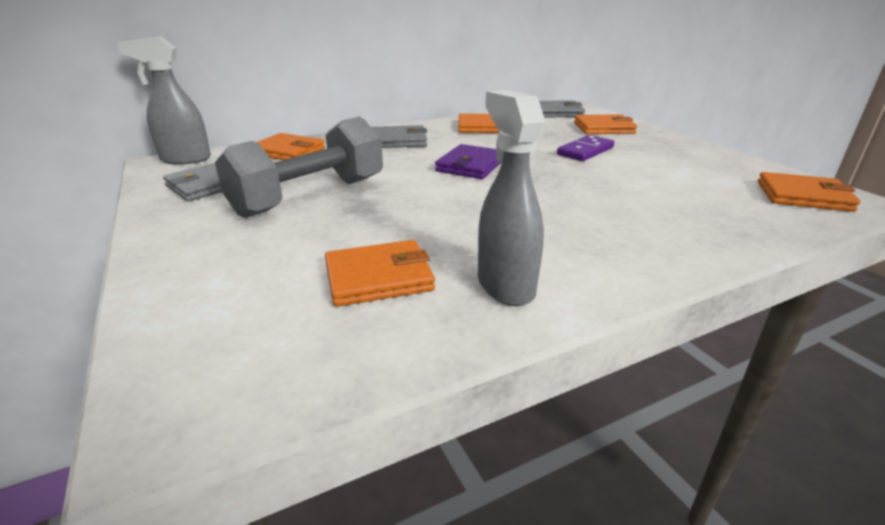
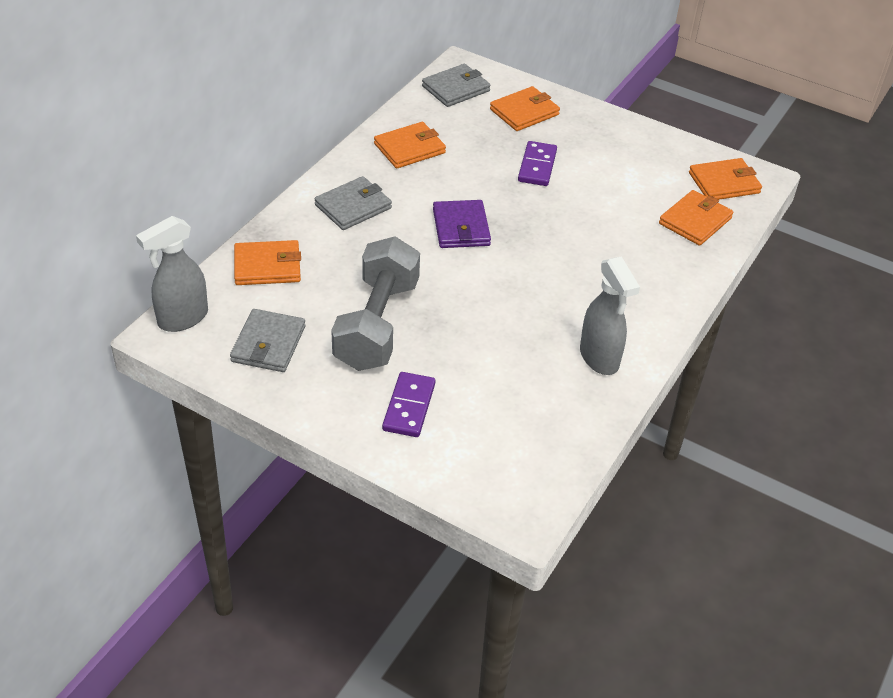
camera: 35 degrees left, 15 degrees up
(237, 255) = (409, 407): none -> purple domino
(378, 277) = (521, 384): orange wallet -> orange wallet (695, 221)
(505, 285) = (599, 358): grey spray bottle -> grey spray bottle turned 150 degrees counterclockwise

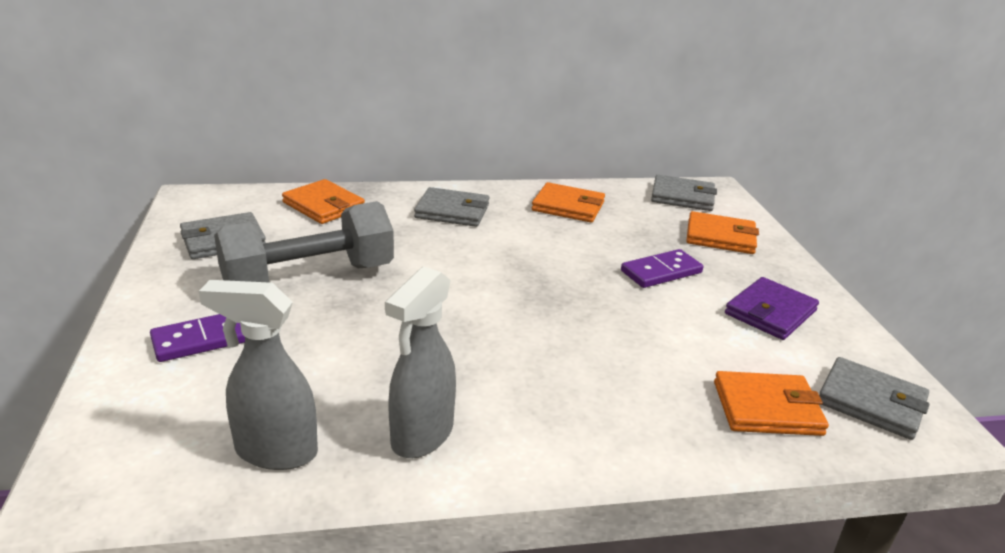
camera: 50 degrees right, 15 degrees down
(182, 319) = (216, 198): grey spray bottle -> grey spray bottle (275, 452)
(461, 227) = (506, 267): purple wallet -> purple wallet (770, 312)
(724, 183) = (871, 402): orange wallet -> grey wallet

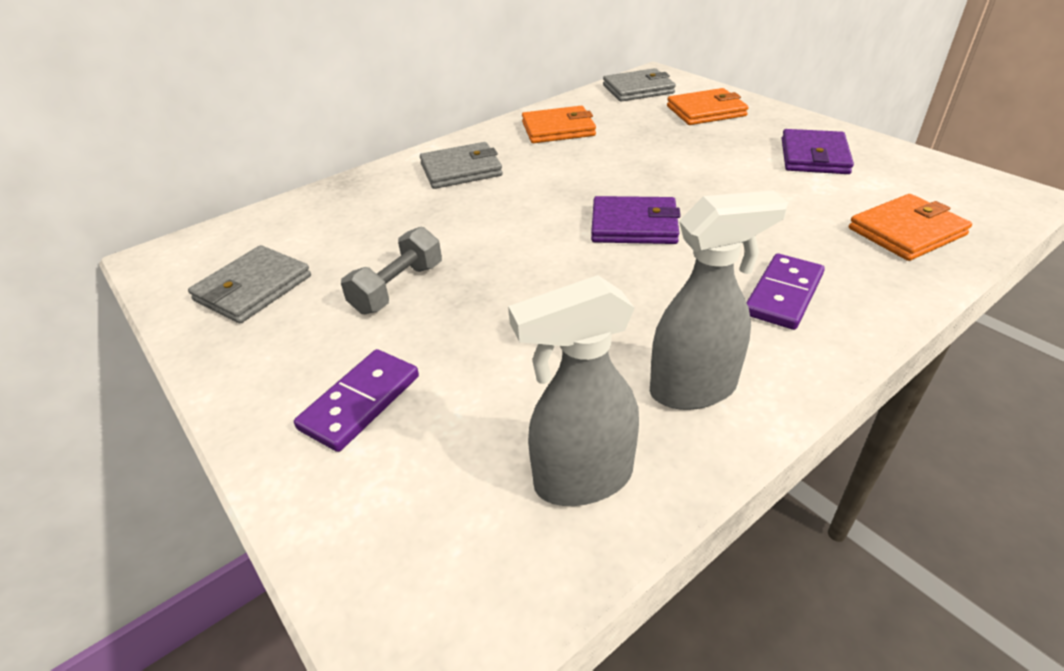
camera: 25 degrees left, 10 degrees up
(309, 278) = (398, 288): grey dumbbell -> grey dumbbell, size x0.54
(324, 205) = (324, 211): orange wallet -> none
(421, 436) = (694, 389): grey spray bottle -> grey spray bottle turned 105 degrees counterclockwise
(531, 304) = (634, 225): none -> purple wallet
(661, 272) = (699, 156): purple domino -> purple domino (783, 295)
(871, 402) = (959, 195): grey wallet -> none

